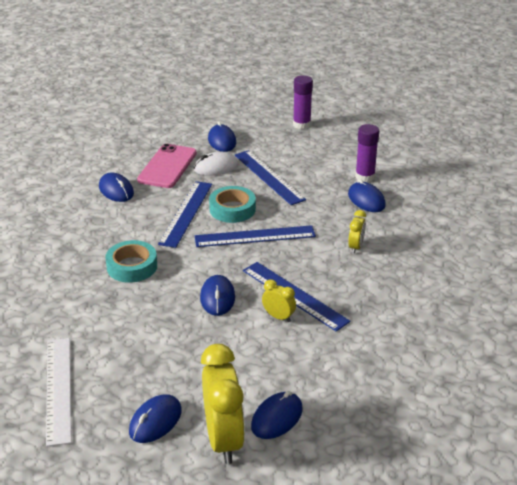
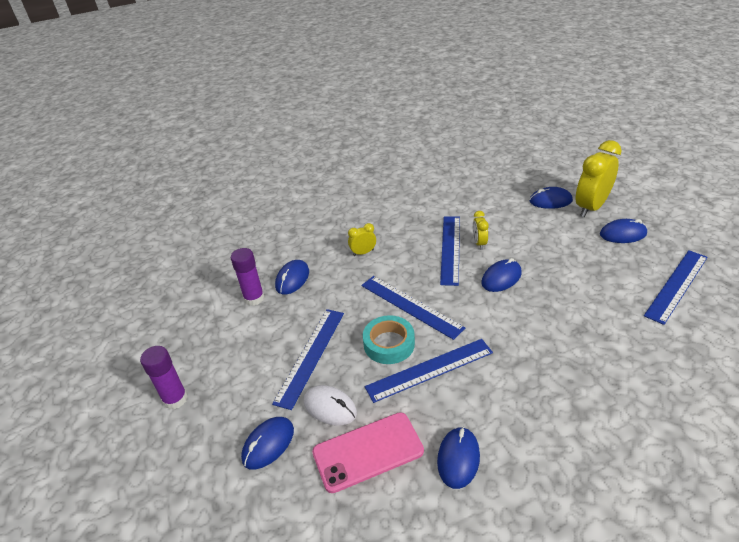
camera: 125 degrees left, 5 degrees up
(59, 389) = (676, 285): white ruler -> blue ruler
(132, 266) = (537, 346): turquoise tape -> none

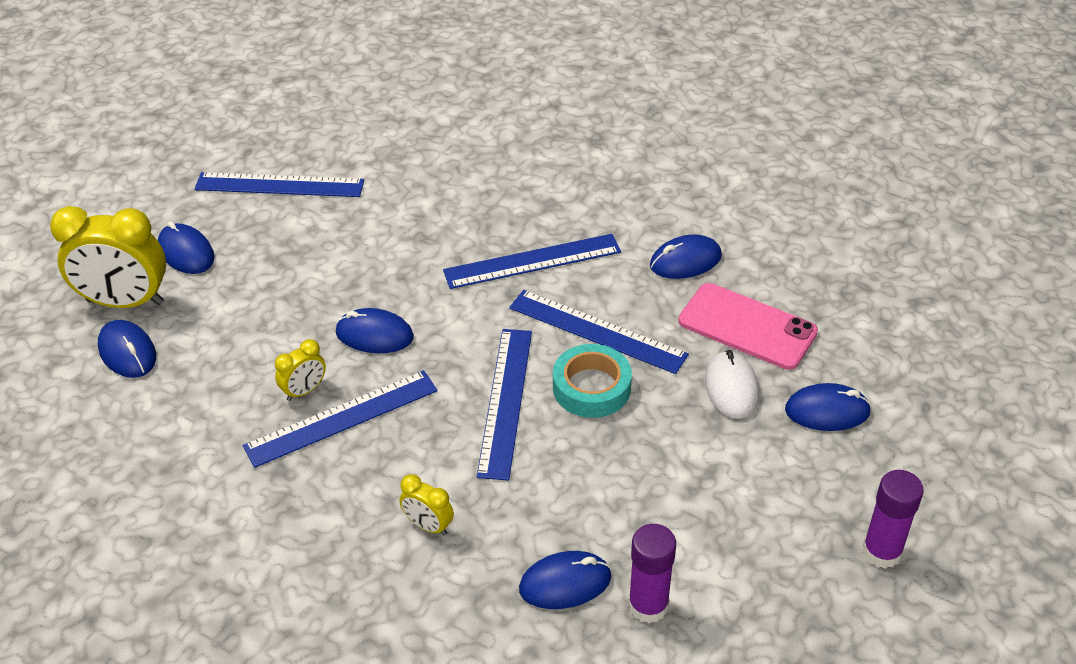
camera: 130 degrees left, 5 degrees up
(310, 356) = (682, 455): blue ruler -> blue ruler (532, 261)

